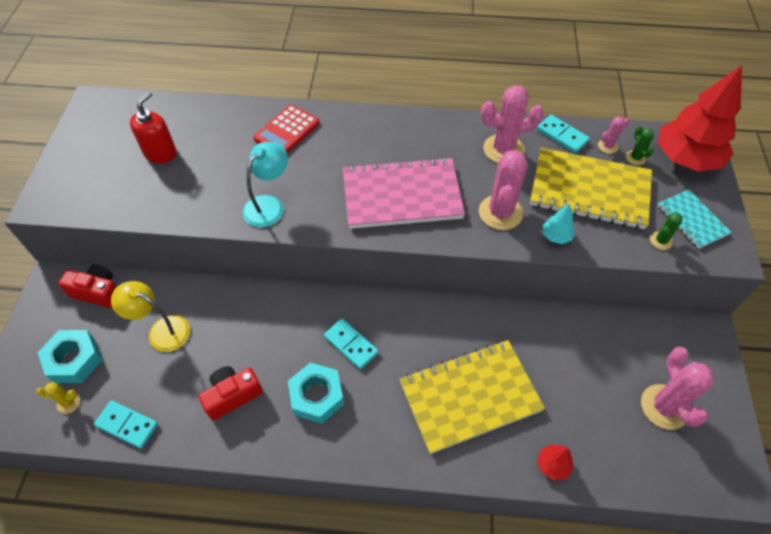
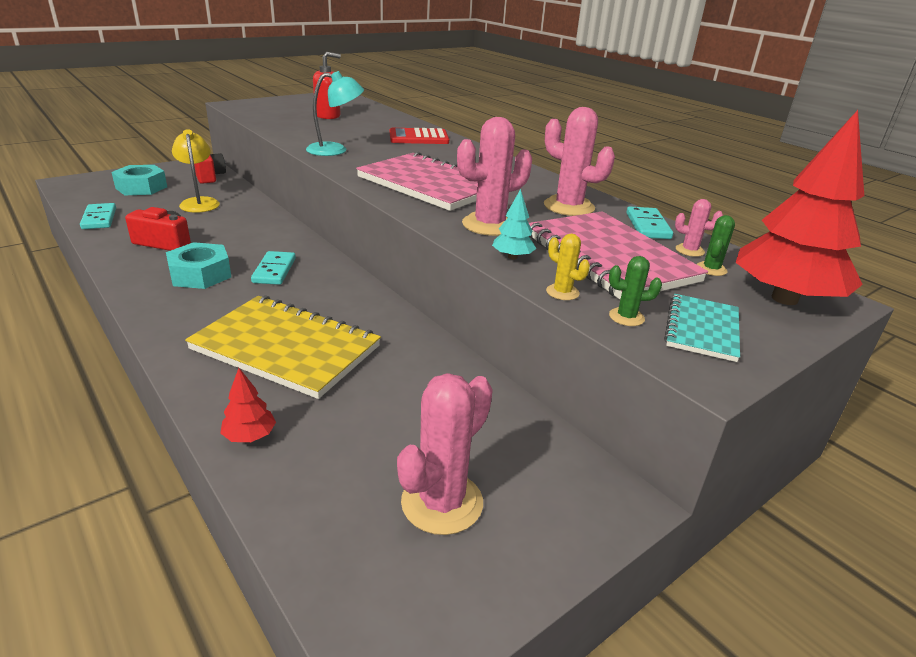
camera: 45 degrees right, 25 degrees down
(68, 403) = (102, 197): yellow cactus -> yellow cactus (562, 292)
(589, 191) = (608, 257): yellow notebook -> pink notebook

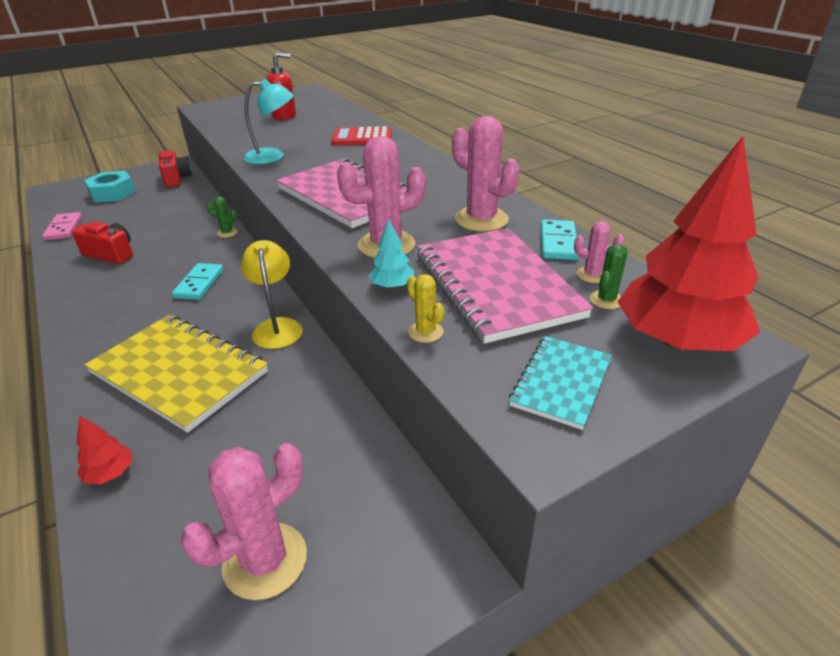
camera: 10 degrees right, 5 degrees up
(99, 218) = (64, 228): turquoise domino -> pink domino
(199, 202) = (158, 208): yellow lamp -> yellow lamp (277, 326)
(200, 274) = (130, 289): turquoise nut -> none
(626, 317) = (482, 365): green cactus -> green cactus (227, 233)

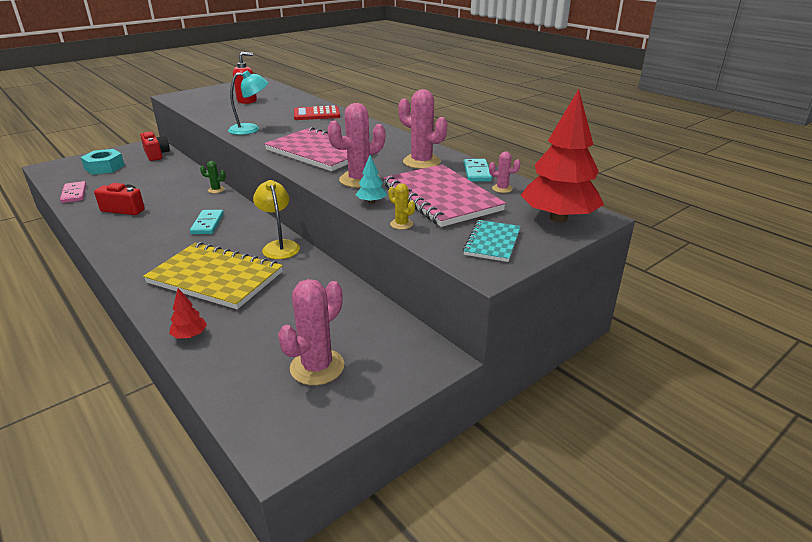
camera: 10 degrees left, 5 degrees down
(606, 300) = (513, 201): green cactus -> none

